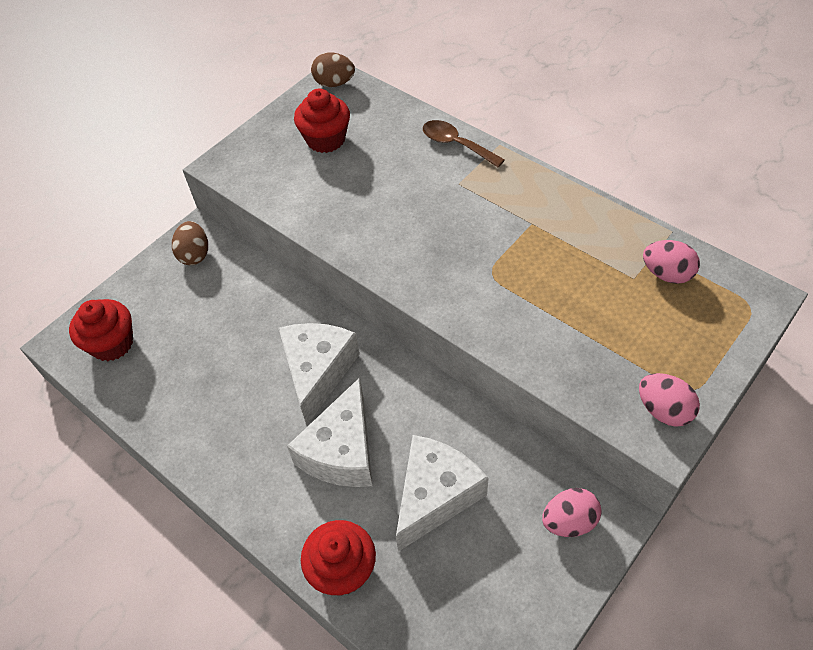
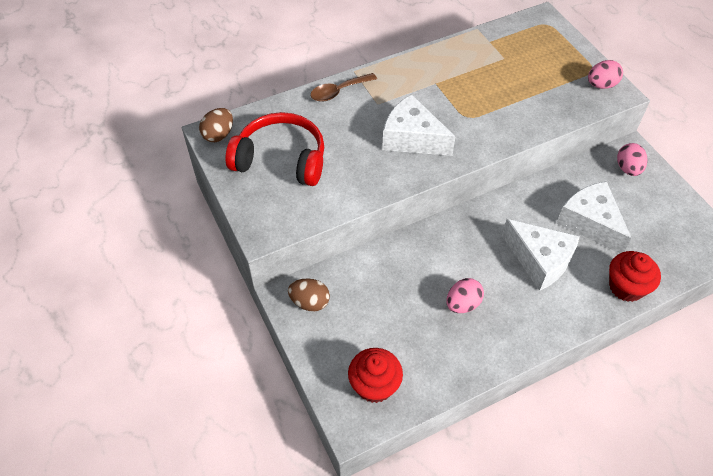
camera: 70 degrees left, 0 degrees up
(317, 372) = (469, 254): white cheese -> white cheese (412, 138)
(326, 139) = (281, 159): red cupcake -> red headphones
(666, 274) = (508, 44): pink egg -> pink egg (462, 304)

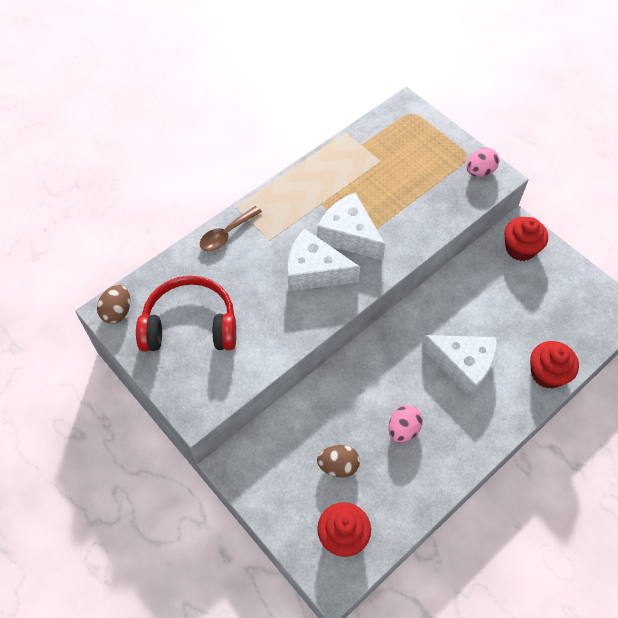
camera: 15 degrees left, 5 degrees up
(310, 302) = (257, 465): brown egg -> brown egg (338, 466)
(590, 223) = (499, 315): white cheese -> white cheese (349, 235)
(628, 169) = (520, 248): pink egg -> red cupcake

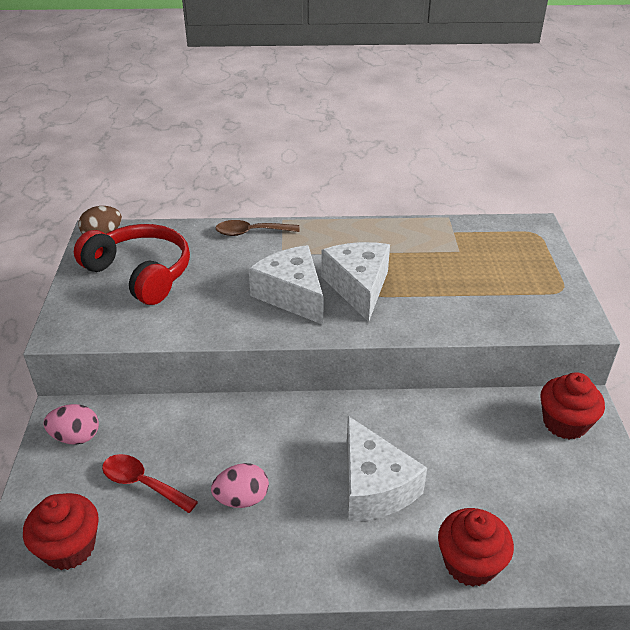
camera: 40 degrees right, 20 degrees down
(338, 466) = (143, 483): brown egg -> red spoon
(480, 172) = (562, 308): pink egg -> pink egg (76, 437)

